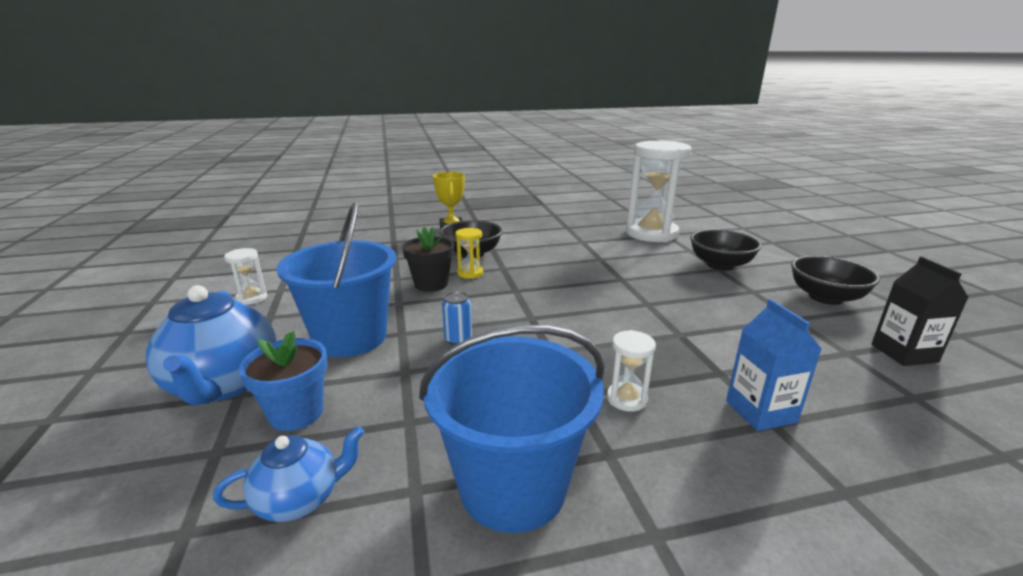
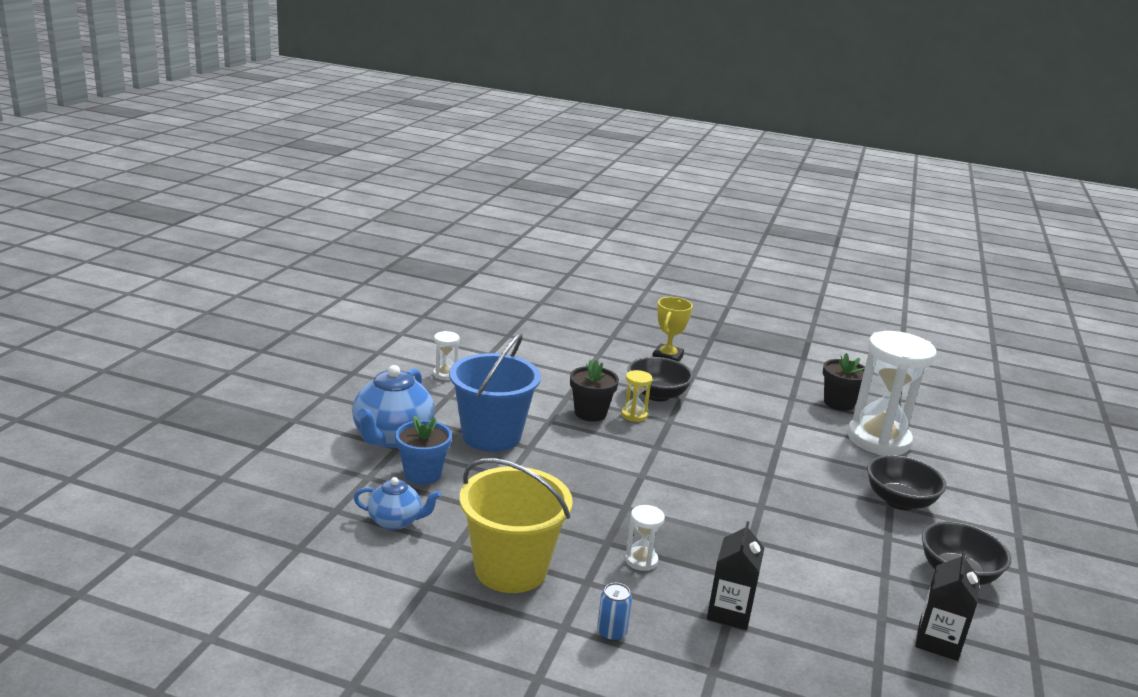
camera: 30 degrees right, 0 degrees up
(458, 339) = (566, 469): blue can -> blue can (611, 633)
(513, 487) = (511, 569): blue bucket -> yellow bucket
(598, 221) = (839, 403): none -> black flower pot
(760, 411) = (729, 612): blue carton -> black carton

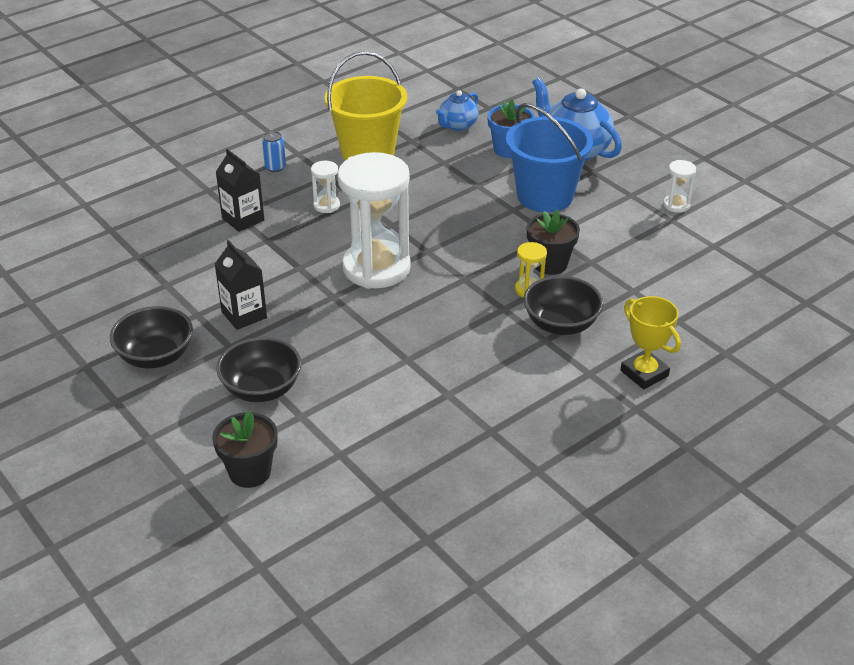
camera: 125 degrees right, 15 degrees up
(839, 403) = (455, 468): black flower pot -> black flower pot (250, 472)
(878, 439) = (361, 449): white hourglass -> white hourglass (376, 268)
(938, 641) = (120, 296): black carton -> black carton (244, 315)

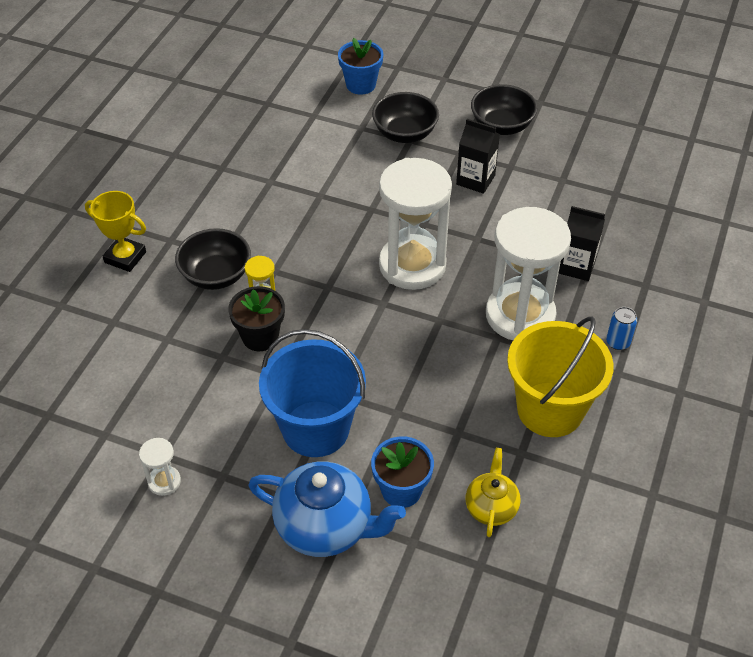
camera: 150 degrees right, 10 degrees up
(250, 472) = (361, 85): black flower pot -> blue flower pot
(326, 205) = (520, 315): white hourglass -> white hourglass, size x2.39
(457, 125) = (491, 507): blue teapot -> yellow teapot

